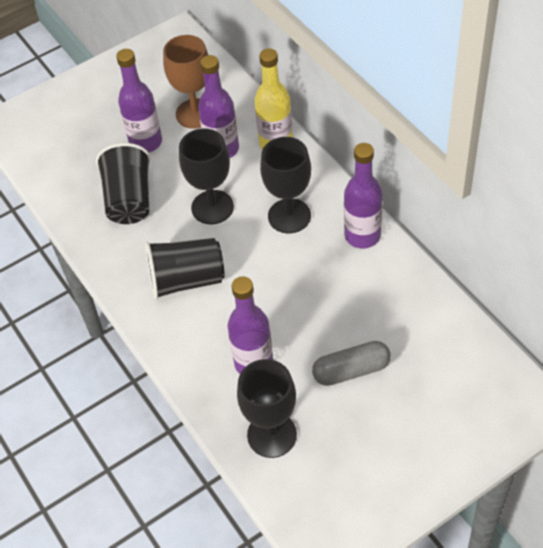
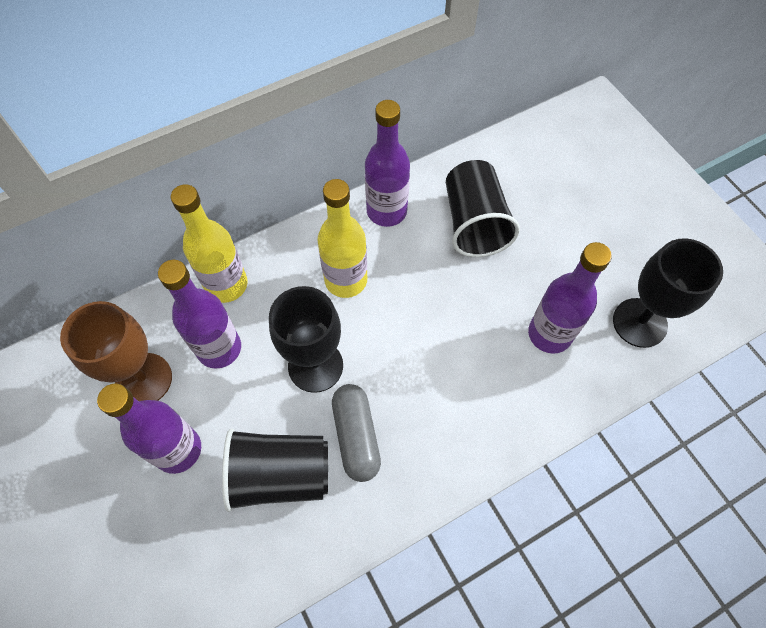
camera: 90 degrees left, 10 degrees up
(186, 280) = (427, 403): black cup -> black cup (474, 223)
(289, 216) = (346, 280): black goblet -> yellow bottle
(351, 370) = (560, 241): grey capsule -> grey capsule (356, 436)

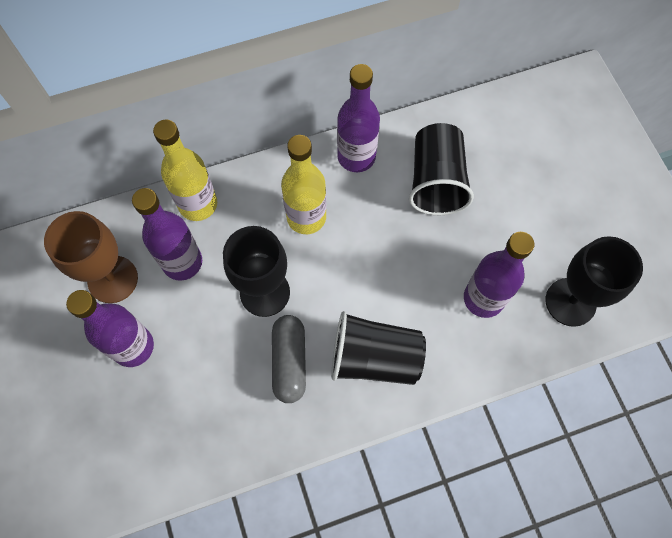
camera: 10 degrees right, 5 degrees up
(280, 475) = (217, 384): black cup -> black cup (374, 358)

